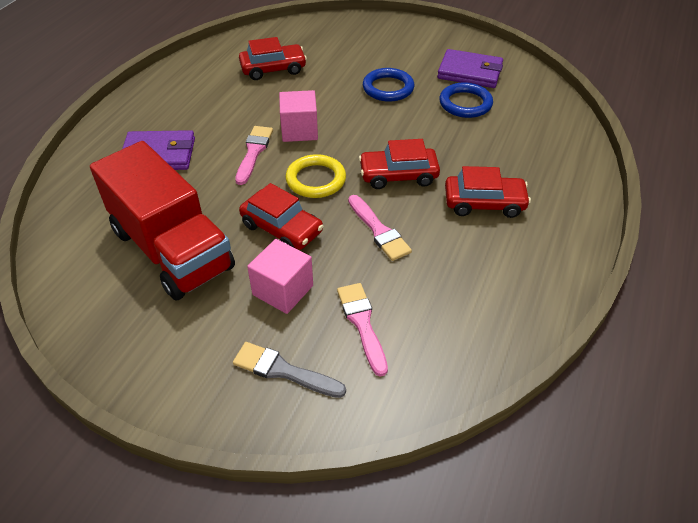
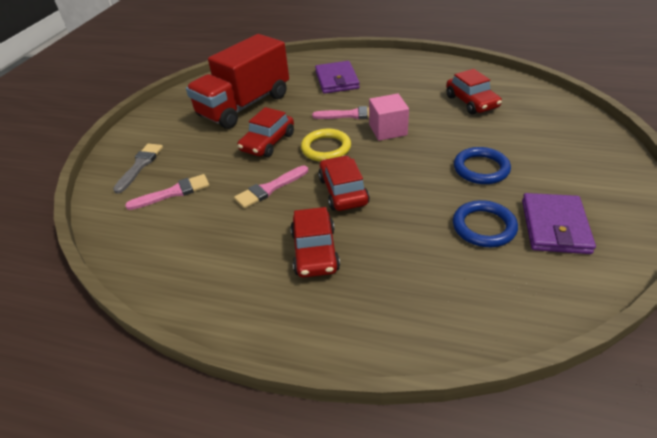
camera: 85 degrees right, 5 degrees down
(283, 290) = (207, 153): pink cube -> none

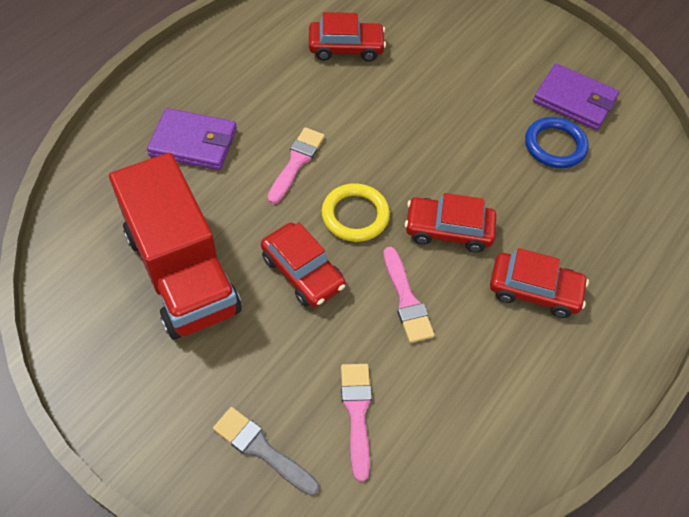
camera: 75 degrees left, 15 degrees up
(388, 130) = (354, 143): pink cube -> none
(481, 169) = (470, 104): blue ring -> none

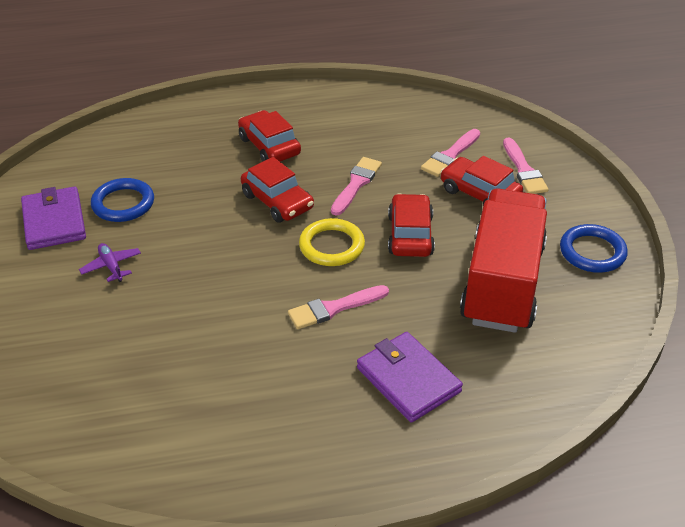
camera: 135 degrees left, 15 degrees down
(118, 369) = (592, 252): none -> blue ring
(262, 449) = (524, 170): grey brush -> pink brush
(346, 48) = (163, 385): red car -> red car (479, 193)
(485, 95) = (111, 266): none -> purple plane

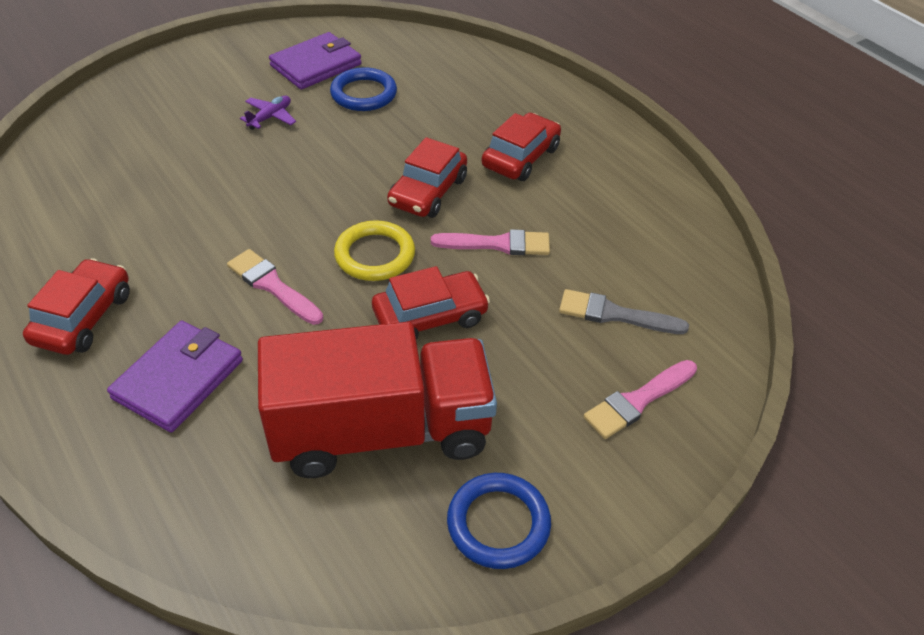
camera: 65 degrees right, 5 degrees up
(450, 155) = (615, 314): pink brush -> grey brush
(479, 193) = (553, 364): red car -> red car (83, 317)

